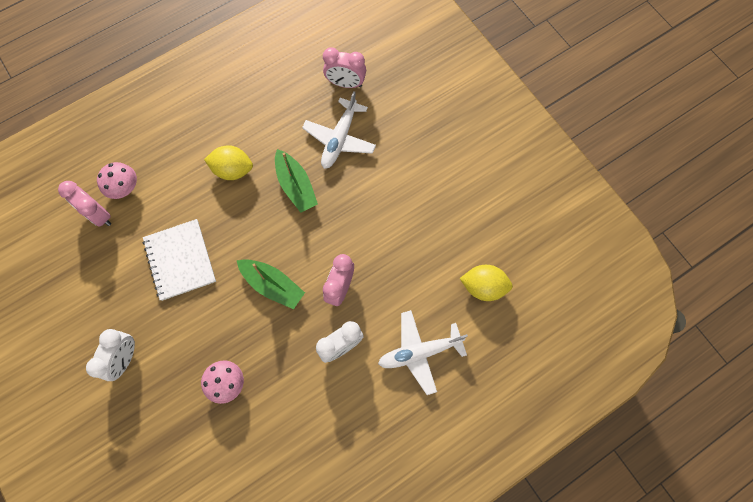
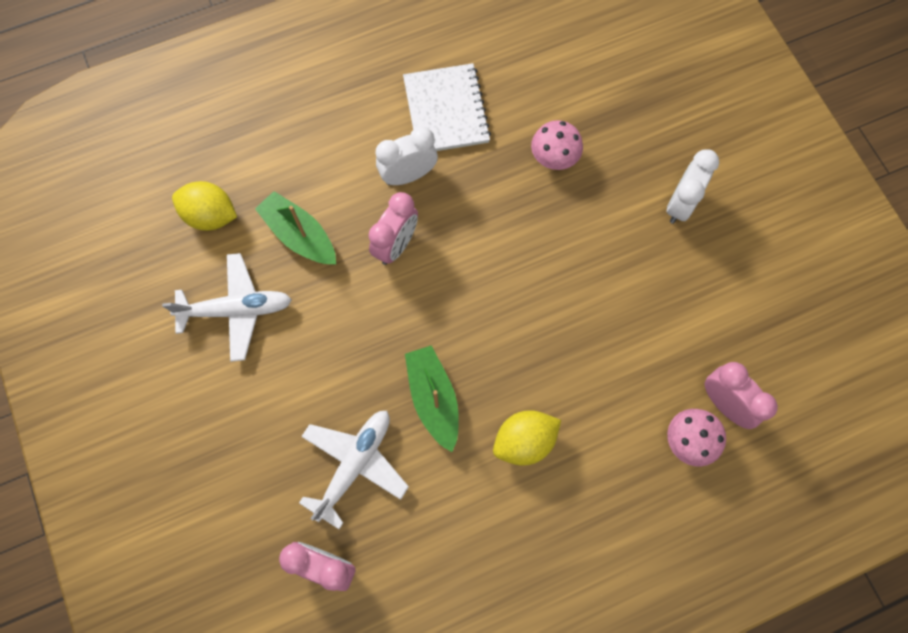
camera: 170 degrees left, 0 degrees up
(180, 260) = (607, 317): white notebook -> white notebook (446, 110)
(233, 170) = (524, 441): yellow lemon -> yellow lemon turned 45 degrees counterclockwise
(272, 285) = (484, 263): green boat -> green boat (299, 235)
(419, 352) = (314, 153): white plane -> white plane (237, 310)

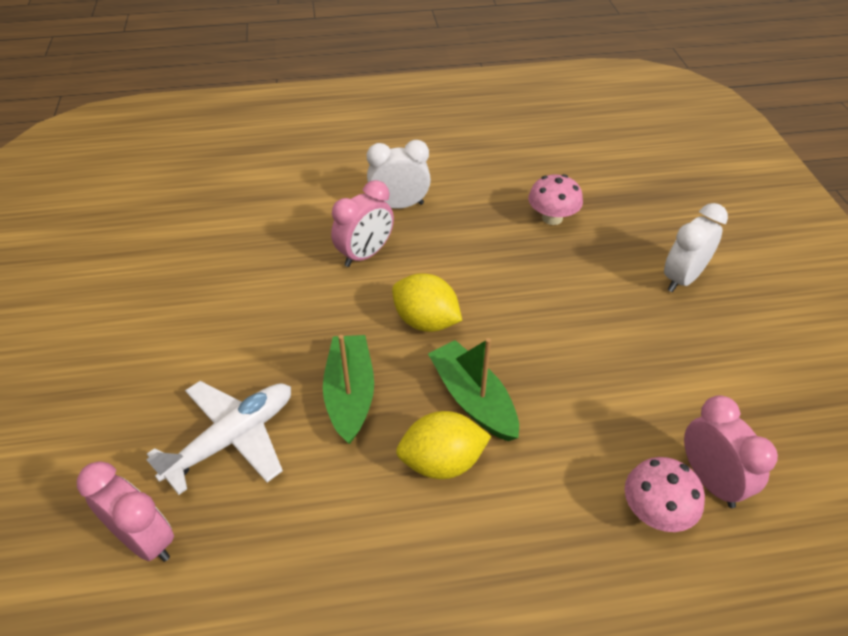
camera: 15 degrees right, 25 degrees down
(211, 216) = (197, 200): yellow lemon -> yellow lemon (426, 321)
(237, 310) = (181, 274): white plane -> none
(299, 235) = (273, 229): green boat -> green boat (473, 399)
(446, 110) = (454, 167): white notebook -> none

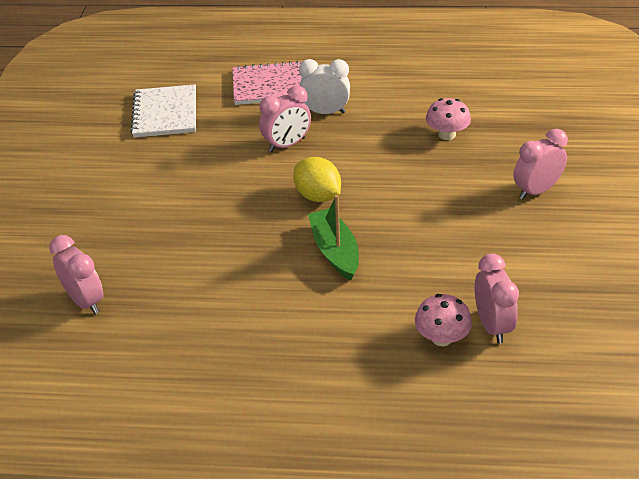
camera: 15 degrees right, 5 degrees down
(197, 230) = (165, 113): none -> white notebook
(232, 438) = (156, 252): white plane -> none
(321, 178) = (270, 86): none -> pink notebook
(350, 394) = (246, 236): green boat -> none
(442, 462) = (298, 286): yellow lemon -> none
(682, 278) = (536, 191): white clock -> pink clock

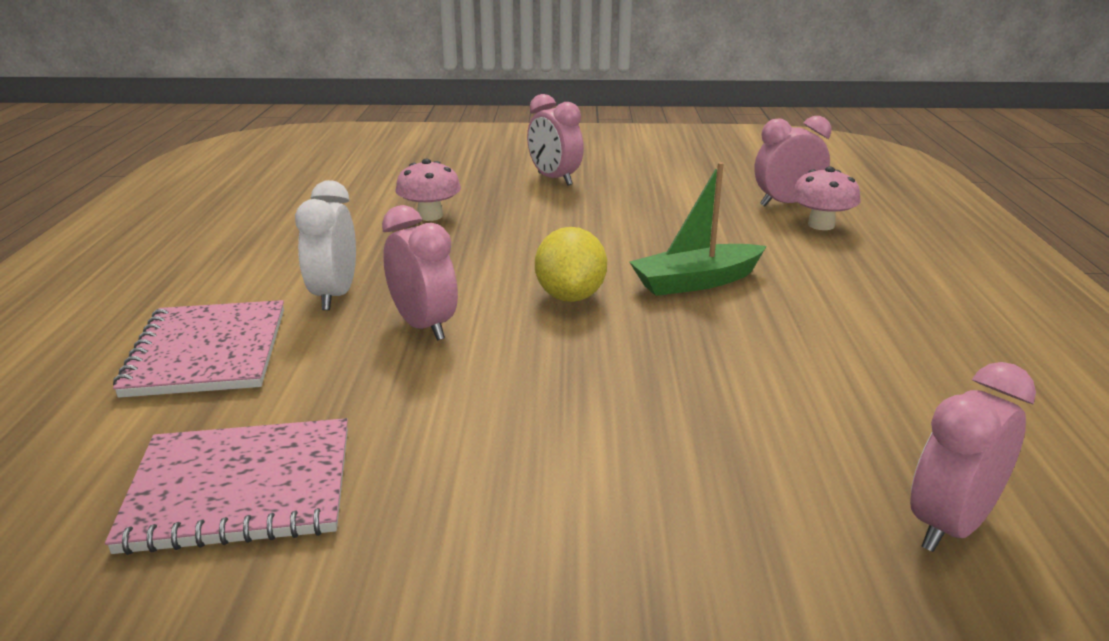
camera: 95 degrees left, 15 degrees down
(165, 113) = (241, 488): white notebook -> pink notebook
(318, 196) = (570, 296): yellow lemon -> yellow lemon turned 45 degrees counterclockwise

